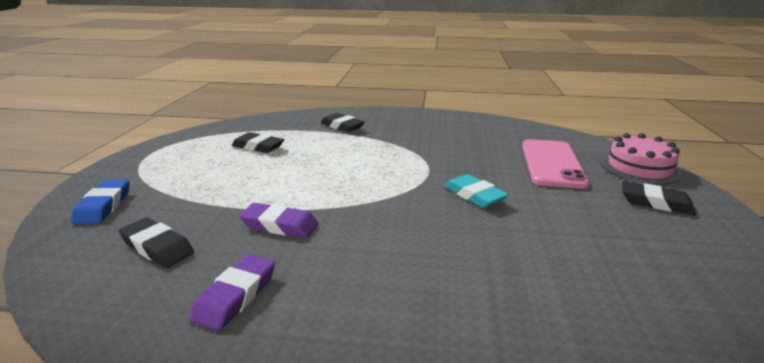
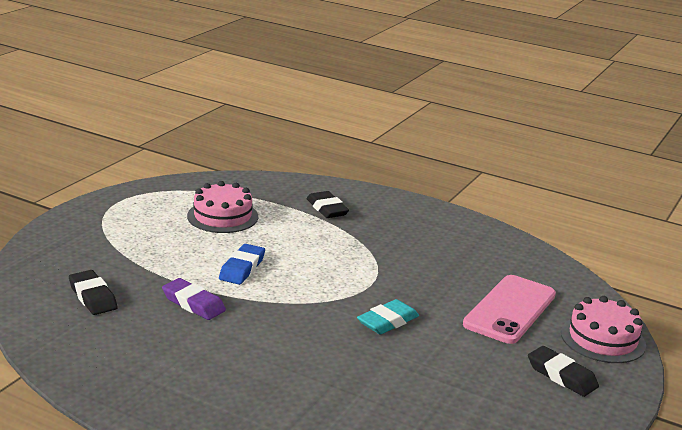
camera: 20 degrees right, 0 degrees up
(103, 206) = (64, 249): blue eraser -> blue eraser (242, 268)
(236, 296) = (131, 348): purple eraser -> none
(258, 147) = (222, 216): black eraser -> pink cake
(474, 195) = (387, 321): turquoise eraser -> turquoise eraser turned 60 degrees clockwise

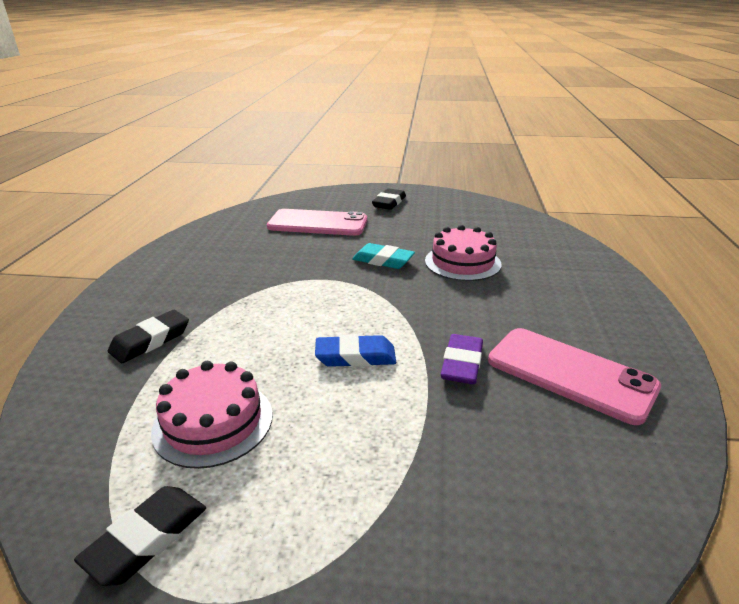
camera: 110 degrees left, 5 degrees up
(93, 297) = (537, 452): black eraser -> black eraser (147, 538)
(137, 342) = (570, 374): none -> pink phone
(603, 339) = (331, 197): pink cake -> pink cake (462, 262)

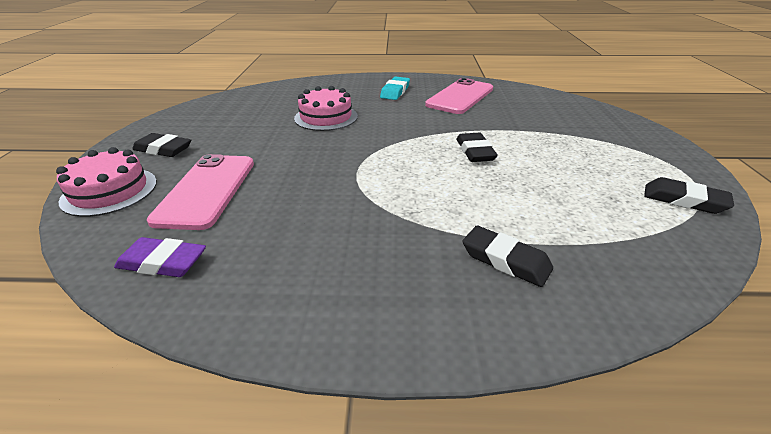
camera: 95 degrees left, 5 degrees up
(213, 422) = (581, 197): pink cake -> pink cake (110, 191)
(355, 356) = (475, 151): blue eraser -> black eraser
(383, 260) = (319, 147): turquoise eraser -> turquoise eraser (395, 92)
(461, 364) = (465, 120): purple eraser -> purple eraser (163, 262)

